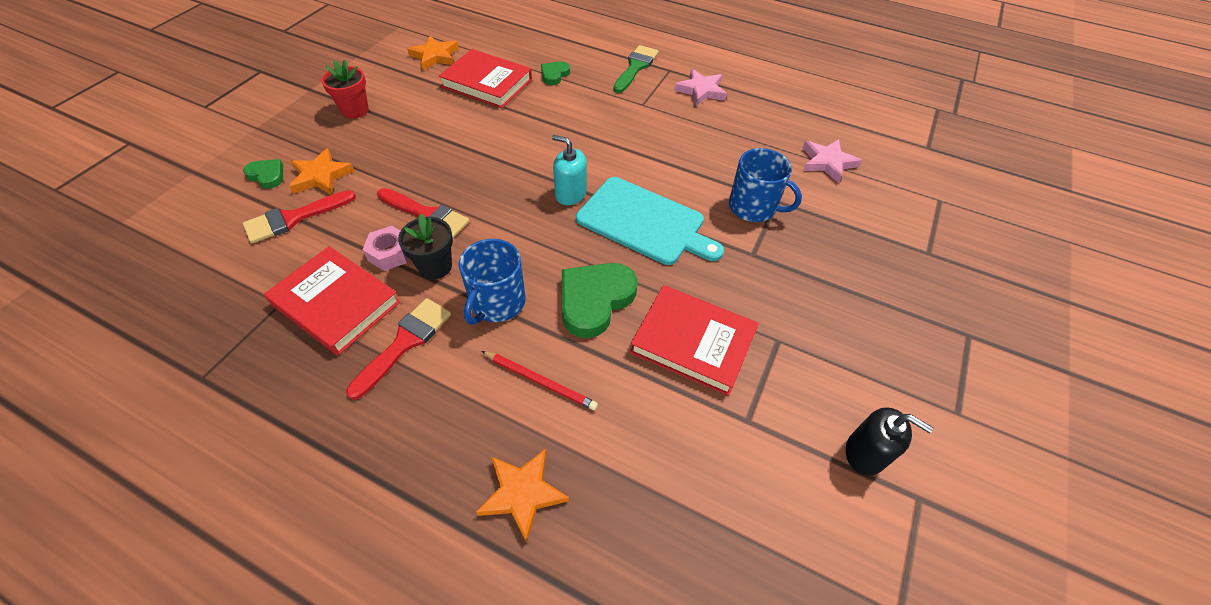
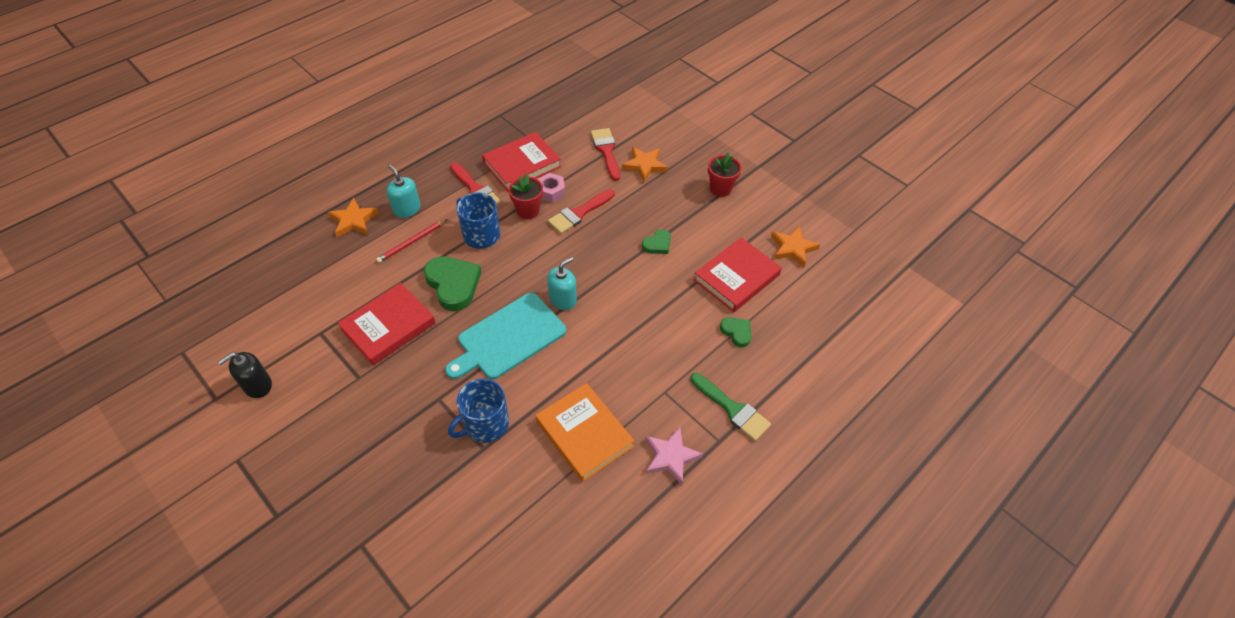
camera: 110 degrees right, 0 degrees up
(267, 175) = (656, 141): green heart -> green heart (657, 244)
(435, 266) = (528, 211): black flower pot -> red flower pot
(472, 421) = (407, 209): none -> turquoise soap dispenser
(715, 141) = (584, 434): none -> orange book
(827, 162) = (510, 525): pink star -> none

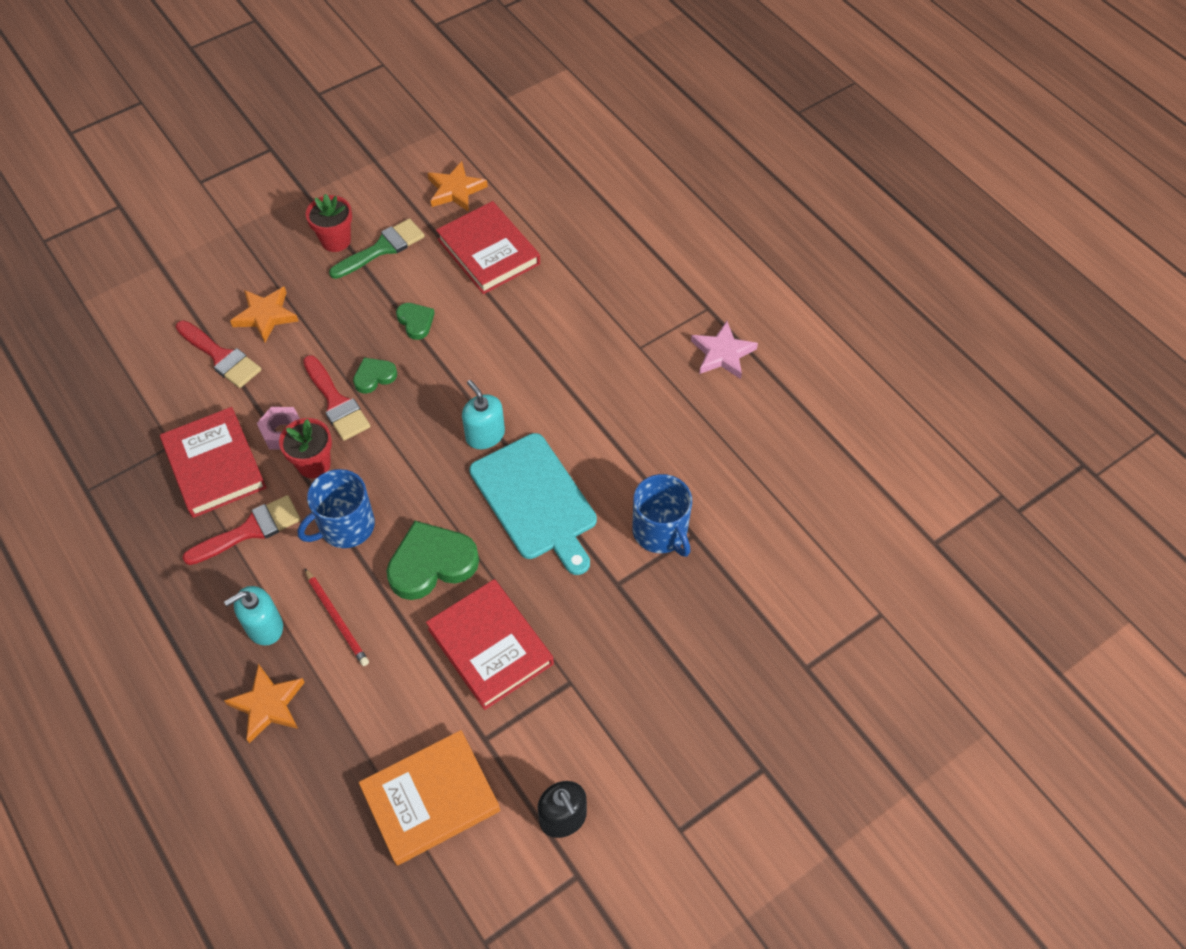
camera: 80 degrees left, 5 degrees up
(584, 434) = (685, 430): orange book -> orange book (430, 799)
(606, 151) = (221, 357): red brush -> red brush turned 135 degrees counterclockwise
(732, 409) = (670, 289): green brush -> green brush (382, 248)
(736, 332) = (569, 266): green heart -> green heart (374, 377)

